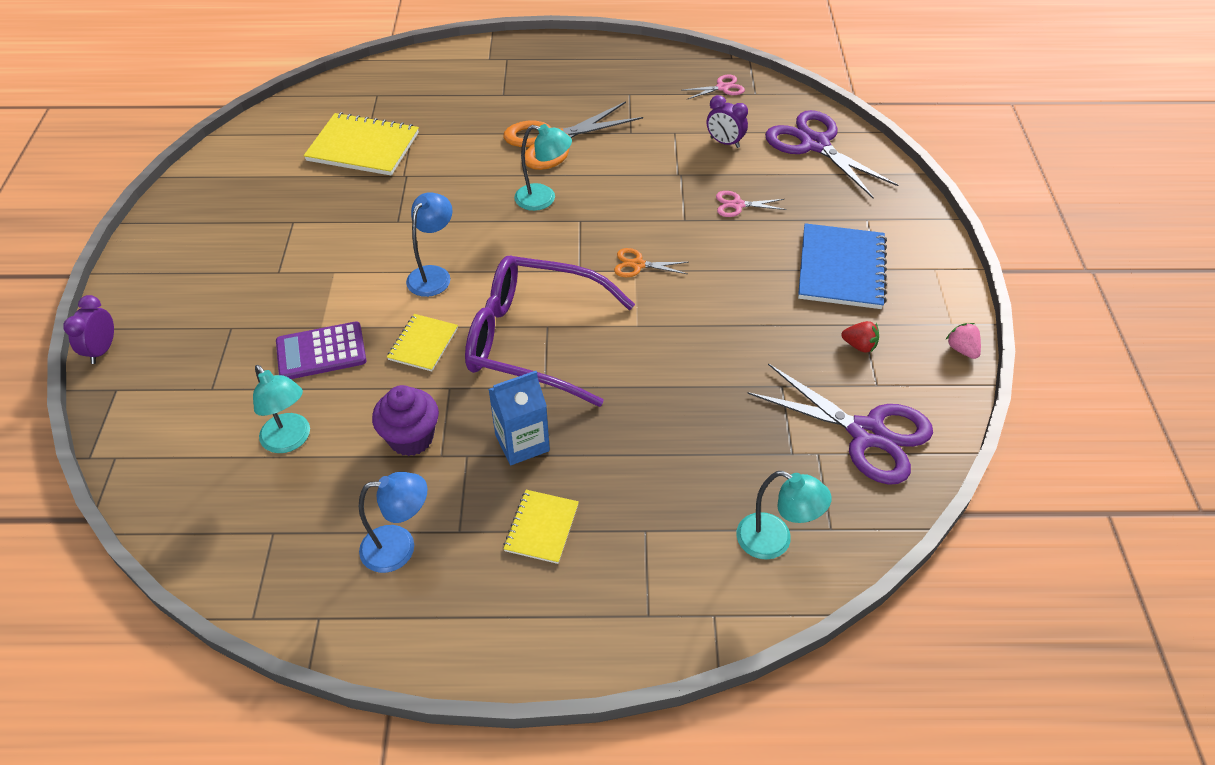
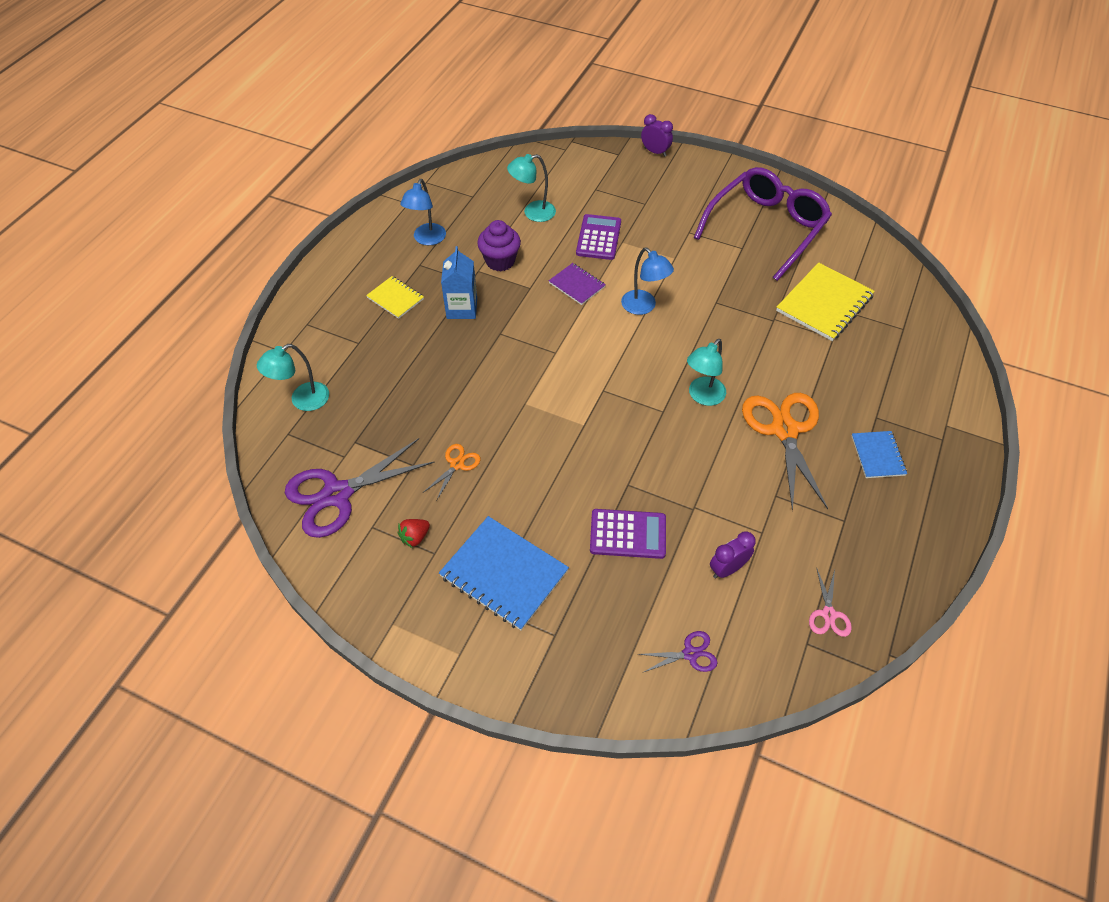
camera: 115 degrees right, 5 degrees up
(423, 344) = (577, 285): yellow notebook -> purple notebook
(533, 340) = (546, 340): purple glasses -> purple glasses (766, 228)
(547, 87) = (878, 455): none -> blue notebook
(638, 264) = (589, 429): orange scissors -> orange scissors (457, 464)
(737, 205) = (628, 534): pink scissors -> purple calculator
(815, 144) = (690, 654): purple scissors -> purple scissors, size x0.47
(962, 349) = (362, 612): pink strawberry -> none

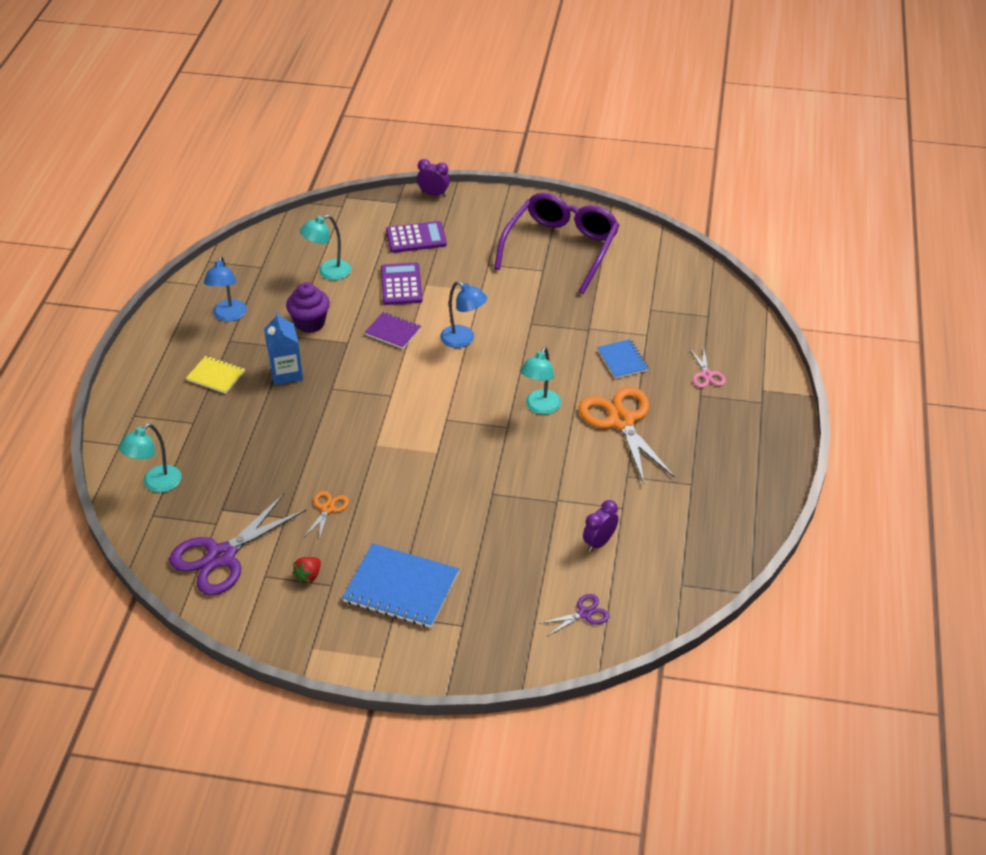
camera: 15 degrees left, 10 degrees down
(628, 534) = (504, 533): purple calculator -> purple calculator (416, 238)
(824, 303) = (631, 306): yellow notebook -> none
(828, 614) = (694, 559): pink scissors -> pink scissors (706, 375)
(878, 455) = (708, 426): blue notebook -> blue notebook (622, 360)

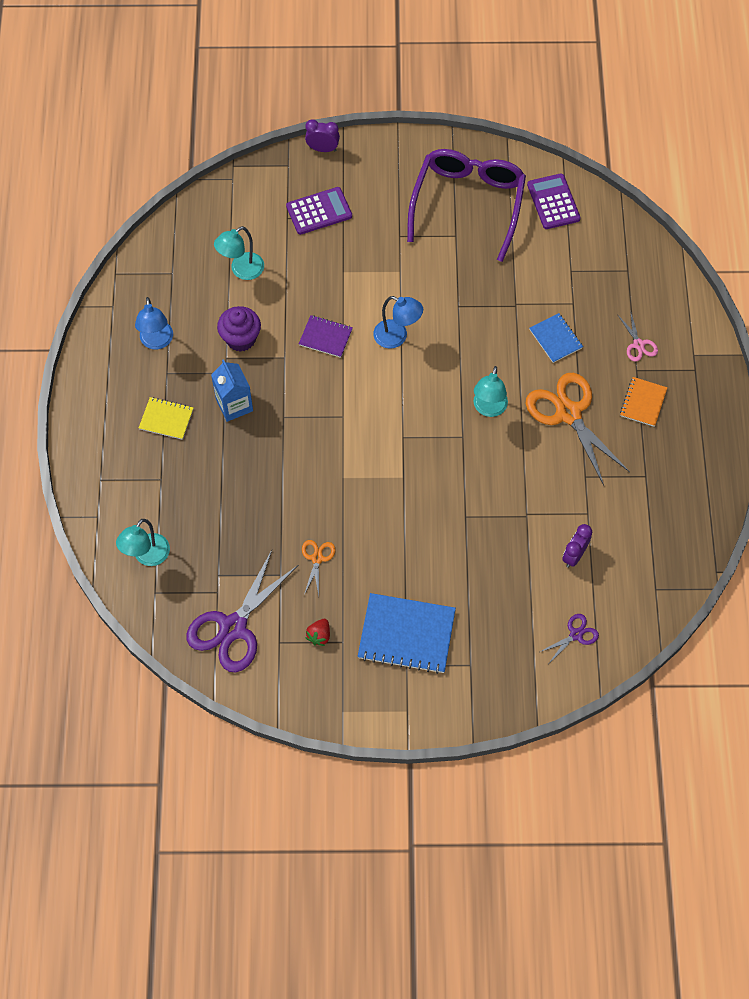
camera: 10 degrees left, 20 degrees up
(401, 284) = (319, 275): purple calculator -> purple calculator (553, 202)
(701, 422) = (643, 402): none -> orange notebook

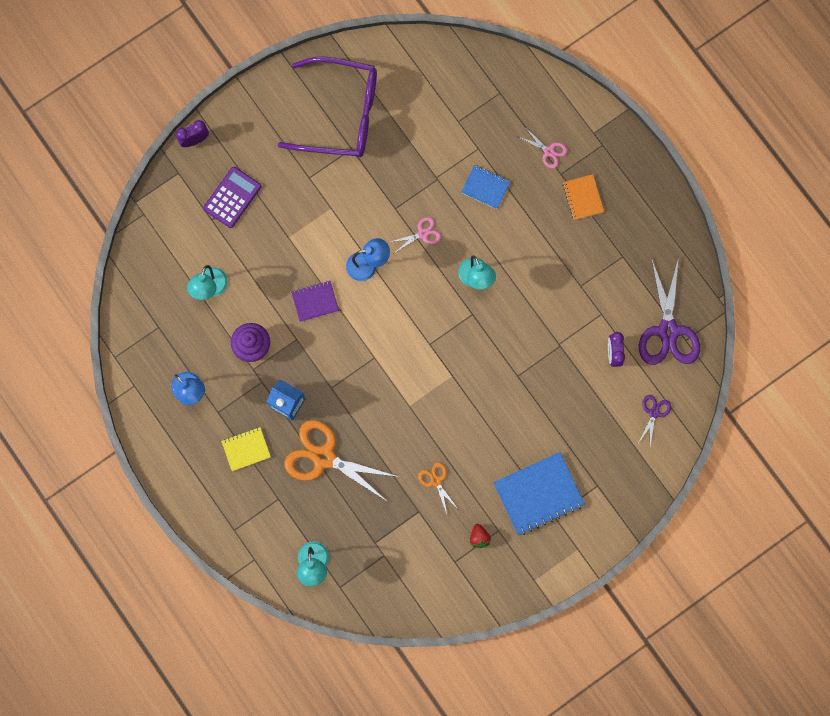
camera: 35 degrees left, 15 degrees up
(233, 627) = (414, 573): purple scissors -> purple scissors (668, 331)
(467, 342) = (422, 234): none -> pink scissors
(468, 203) = (341, 114): purple glasses -> purple glasses turned 120 degrees clockwise
(553, 202) = (405, 69): purple calculator -> none
(568, 413) = (535, 243): orange scissors -> orange scissors (324, 457)

